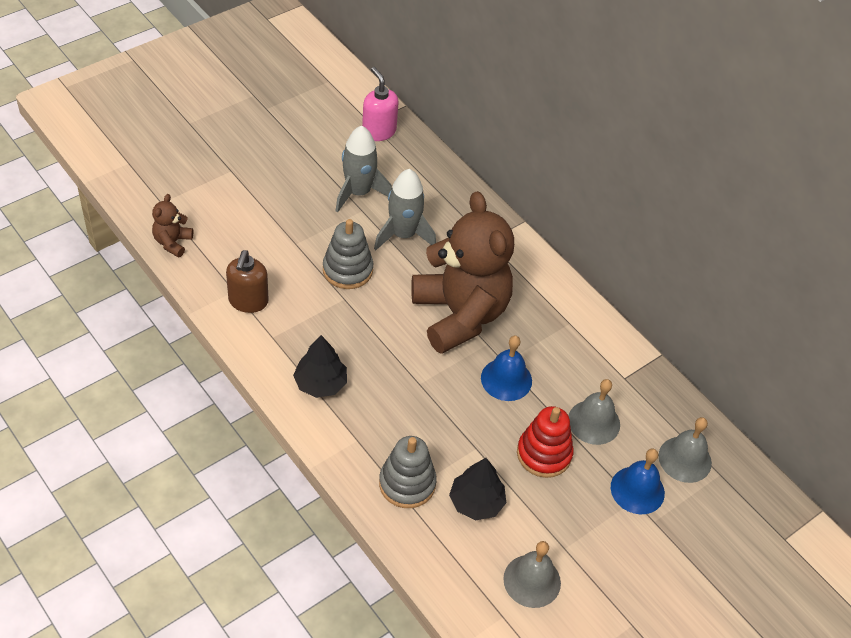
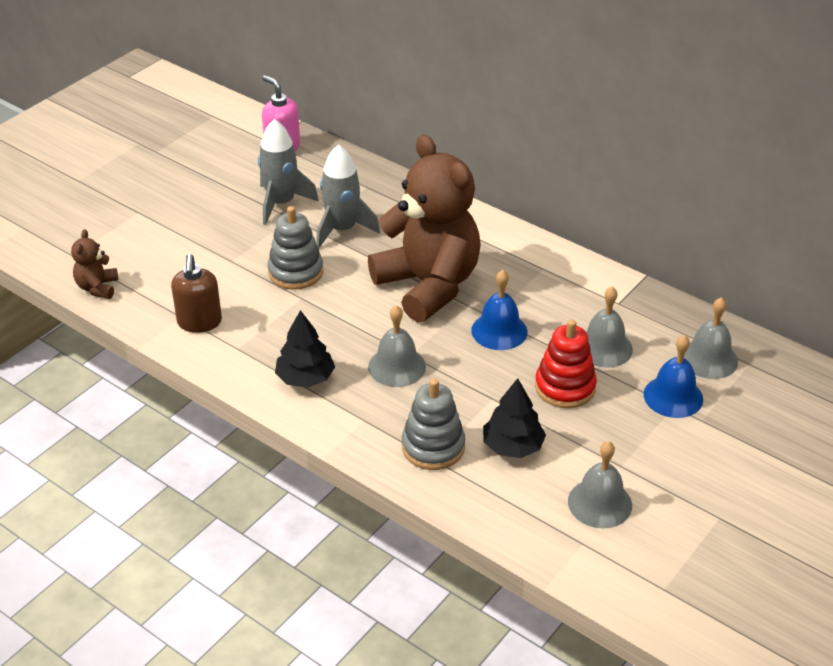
camera: 10 degrees left, 10 degrees down
(403, 393) = (397, 366): none -> grey bell

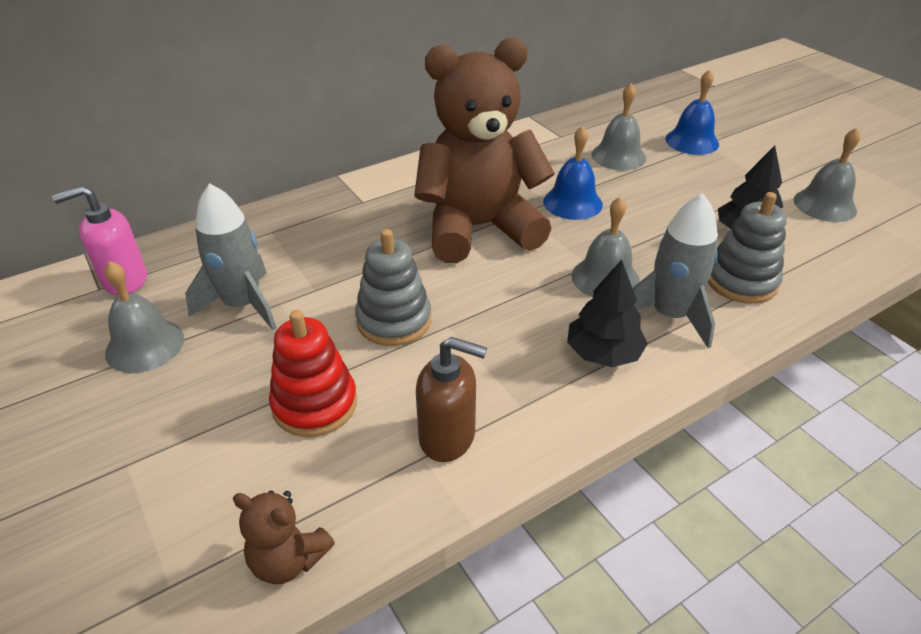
camera: 70 degrees left, 0 degrees up
(342, 229) = (337, 266): grey rocket -> grey rocket (669, 315)
(565, 387) = (667, 187): red stacking toy -> red stacking toy (315, 404)
(709, 359) = (649, 116): grey bell -> grey bell (145, 345)

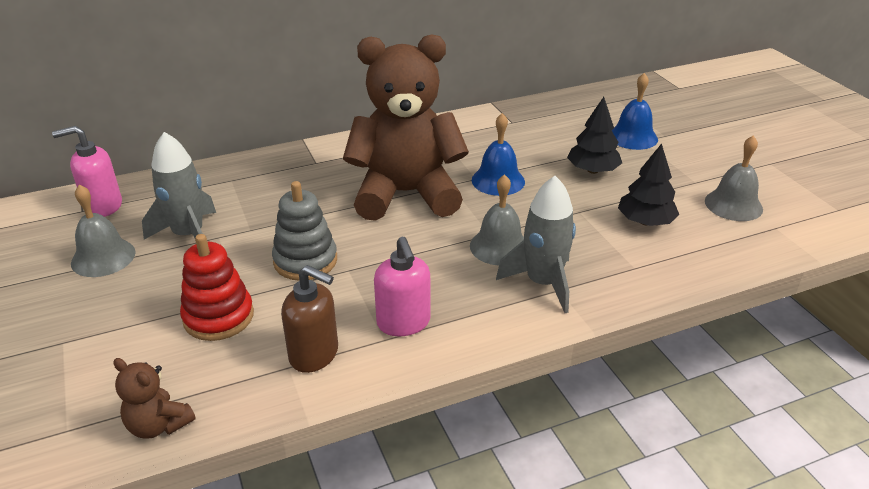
camera: 10 degrees right, 5 degrees down
(536, 383) = (403, 323): none -> pink soap dispenser
(603, 353) = (470, 307): black tree -> black tree (592, 170)
(618, 156) = (557, 144): grey bell -> none
(741, 281) = (621, 262): grey stacking toy -> none

